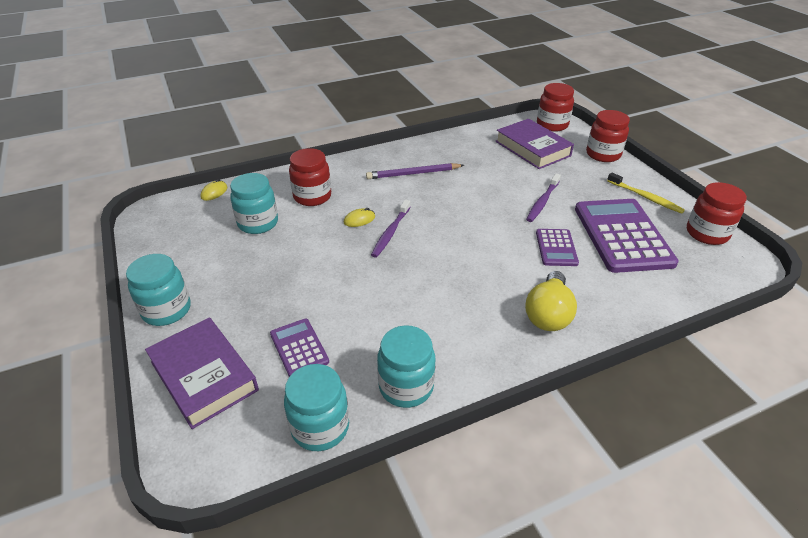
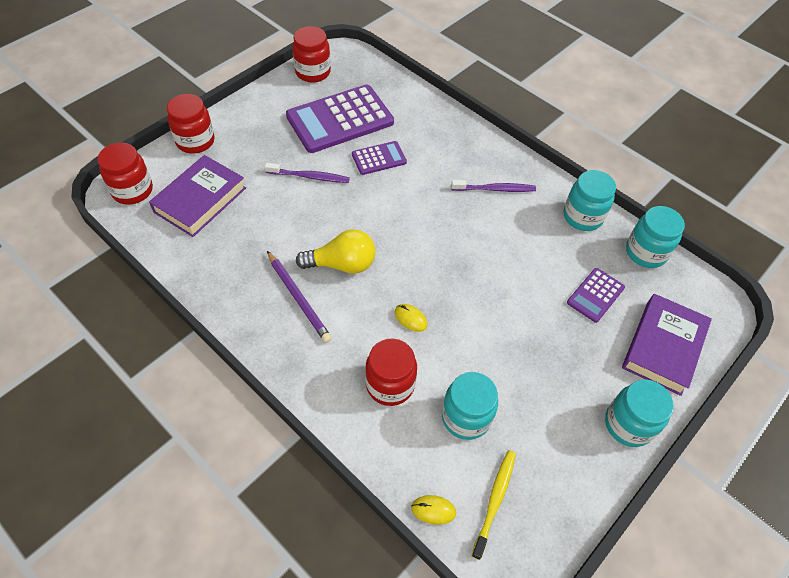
camera: 115 degrees left, 15 degrees up
(390, 232) = (418, 283): purple toothbrush -> purple toothbrush (495, 189)
(548, 314) = (463, 153): yellow light bulb -> yellow light bulb (342, 264)
(645, 197) = (270, 108): yellow toothbrush -> yellow toothbrush (495, 501)

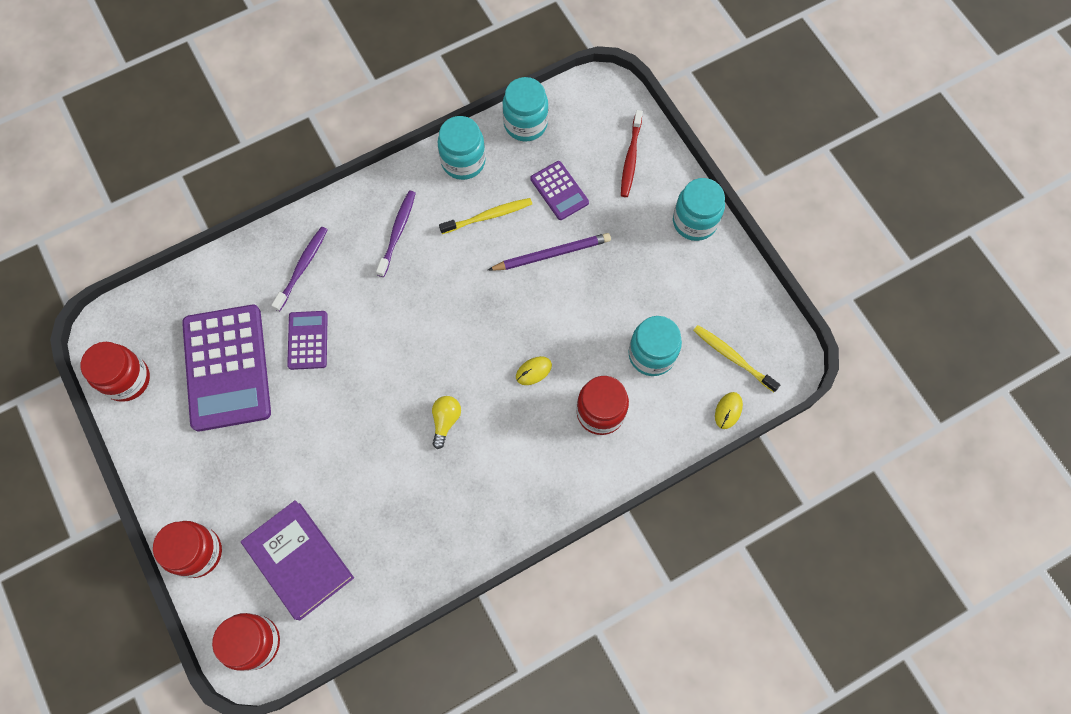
camera: 70 degrees left, 15 degrees up
(298, 298) = (474, 477): purple pencil -> purple pencil (551, 254)
(309, 177) = (308, 426): purple toothbrush -> purple toothbrush (302, 267)
(342, 264) = (445, 421): yellow light bulb -> yellow light bulb, size x0.60
(541, 247) = (488, 216): none -> yellow toothbrush
(663, 347) = (630, 158): purple book -> red toothbrush

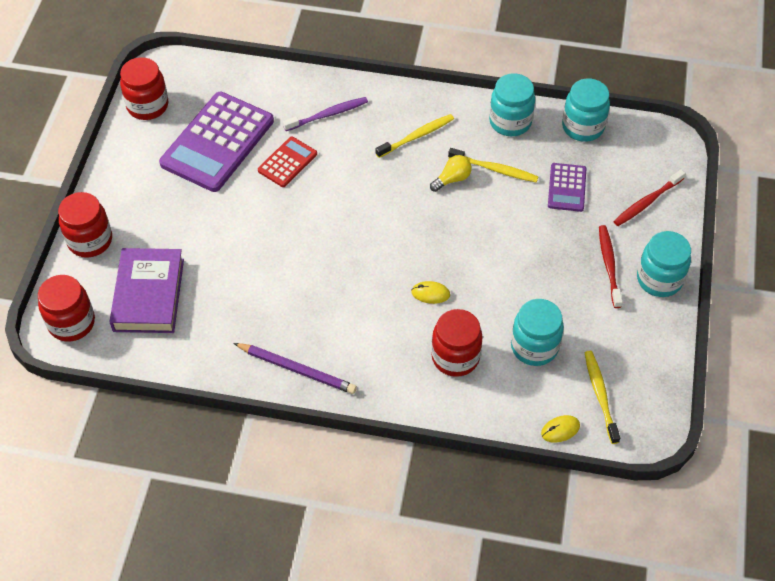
camera: 40 degrees right, 15 degrees down
(308, 340) = (287, 162): purple calculator -> red calculator
(397, 232) = (417, 136): purple toothbrush -> yellow toothbrush
(445, 421) = (334, 280): yellow light bulb -> yellow light bulb (452, 179)
(551, 254) = (519, 226): purple pencil -> purple pencil (296, 369)
(648, 237) = (609, 265): none -> red toothbrush

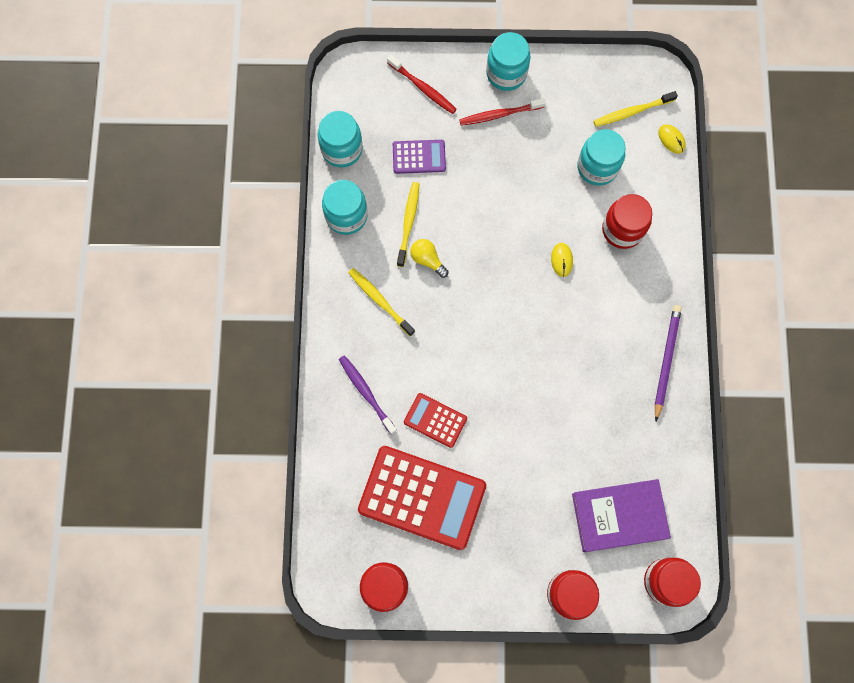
camera: 100 degrees left, 20 degrees up
(217, 142) = (422, 497): purple calculator -> red calculator

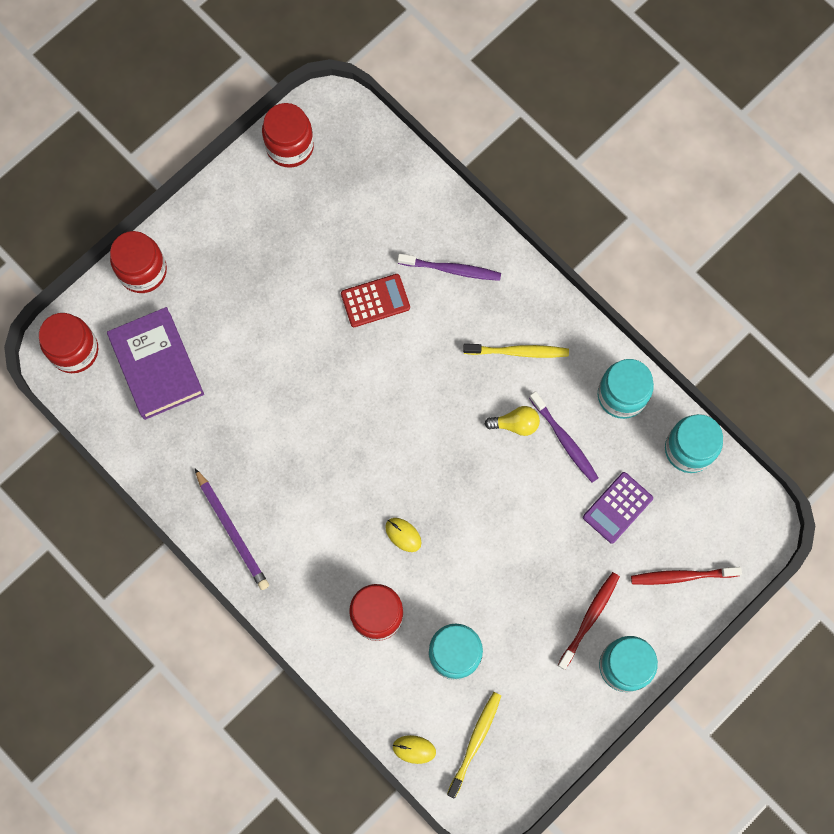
camera: 135 degrees right, 0 degrees up
(408, 223) = (564, 440): yellow toothbrush -> purple toothbrush
(422, 497) = (326, 234): red calculator -> none
(618, 516) = (157, 365): purple book -> purple book turned 60 degrees counterclockwise

